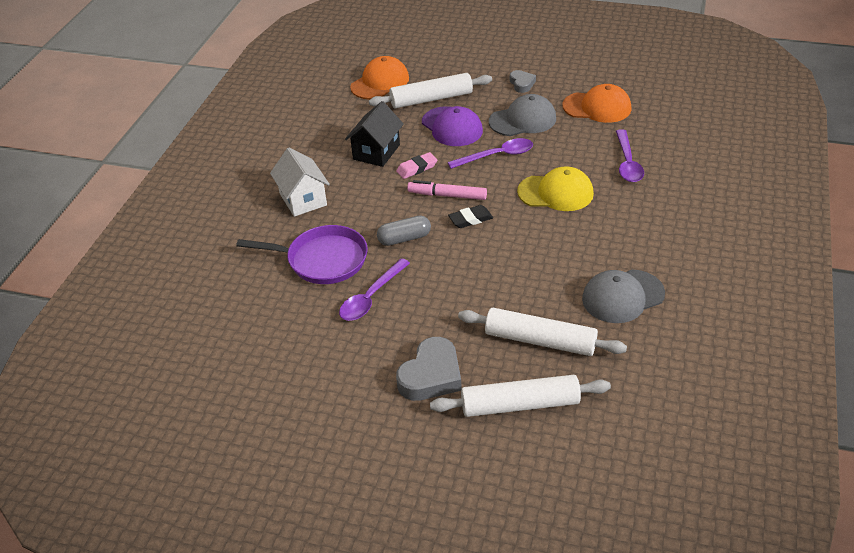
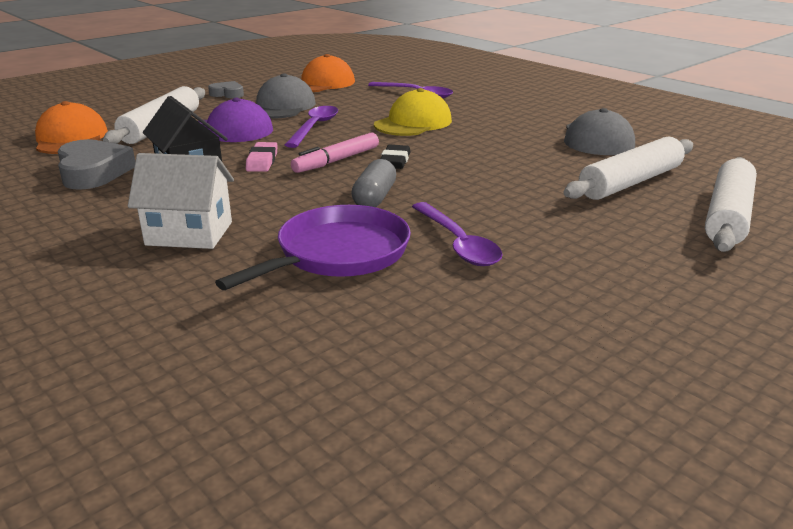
camera: 60 degrees left, 15 degrees down
(431, 375) = (644, 247): grey heart -> grey heart (93, 172)

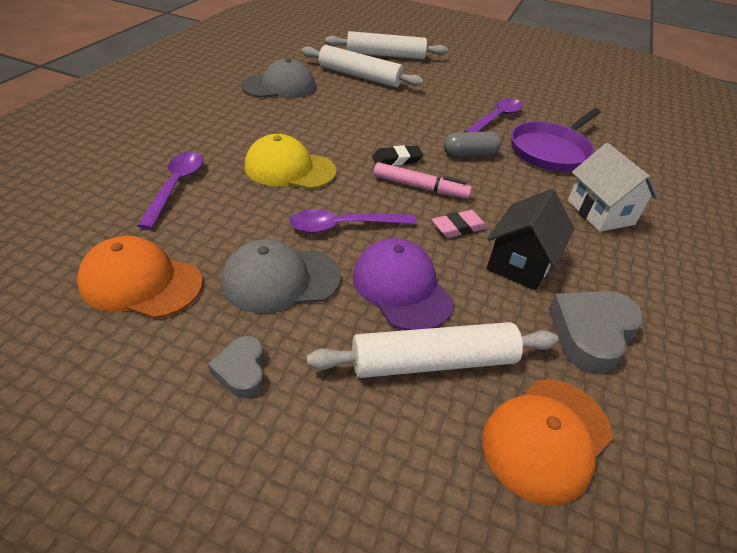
camera: 120 degrees left, 15 degrees up
(338, 254) = (551, 150): purple pan -> purple pan turned 60 degrees counterclockwise

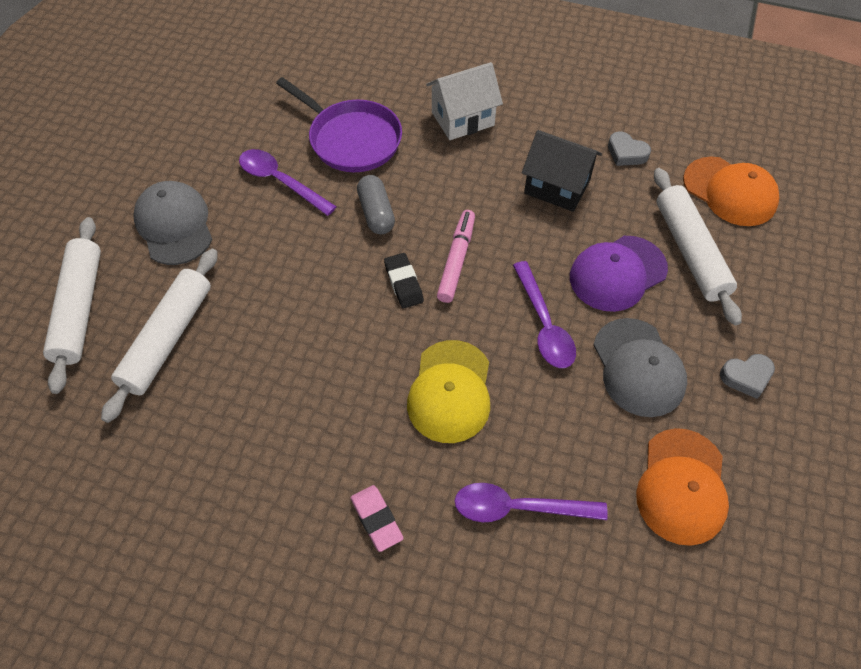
camera: 90 degrees left, 15 degrees up
(279, 86) = (218, 445): grey cap -> grey cap (174, 225)
(458, 228) = (518, 229): pink eraser -> pink eraser (376, 519)
(591, 333) = (626, 153): grey heart -> grey heart, size x0.57

